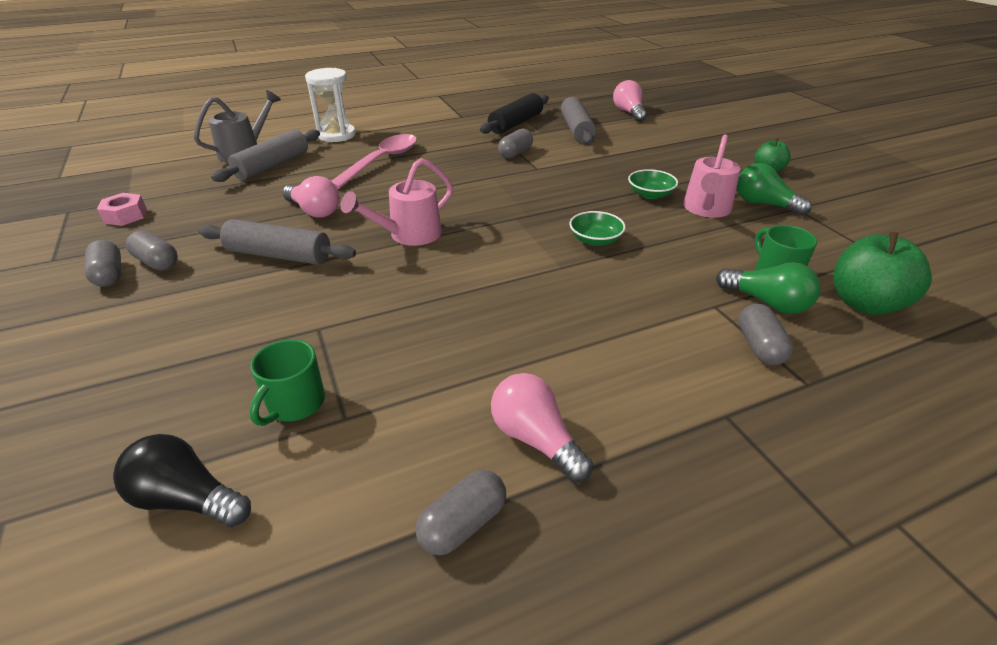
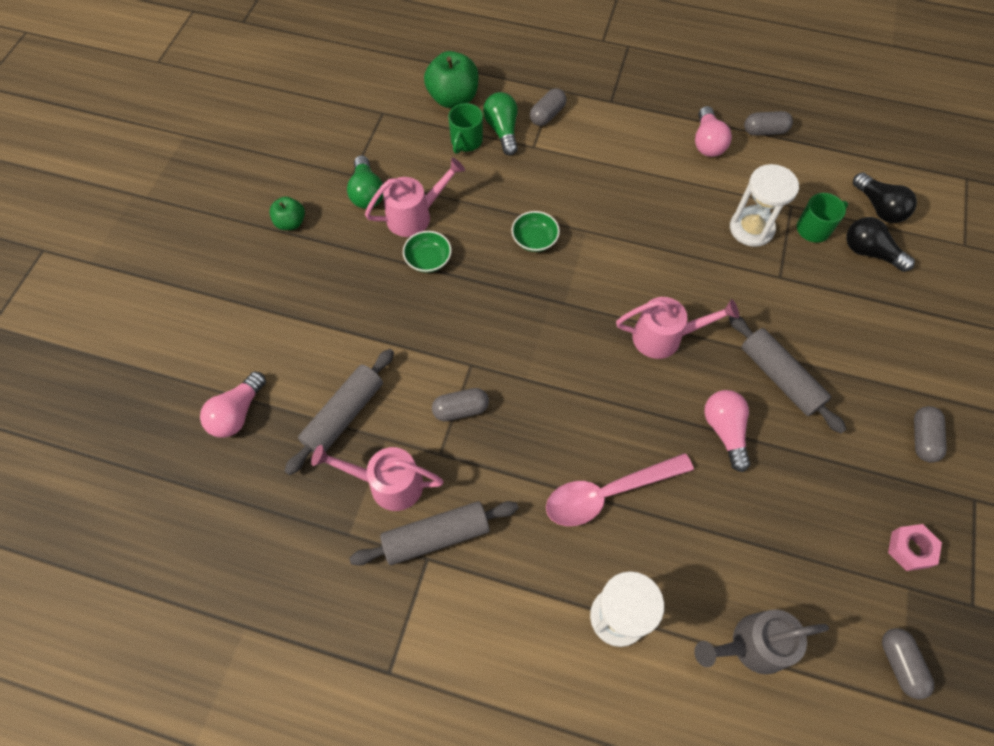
camera: 140 degrees left, 25 degrees up
(157, 262) = (882, 433): grey capsule -> grey capsule (899, 664)
(195, 416) = (870, 252): none -> black light bulb
(272, 165) = (731, 572): grey rolling pin -> grey rolling pin (436, 536)
(385, 359) = (751, 228): none -> white hourglass
(516, 123) = (387, 483): black rolling pin -> pink watering can

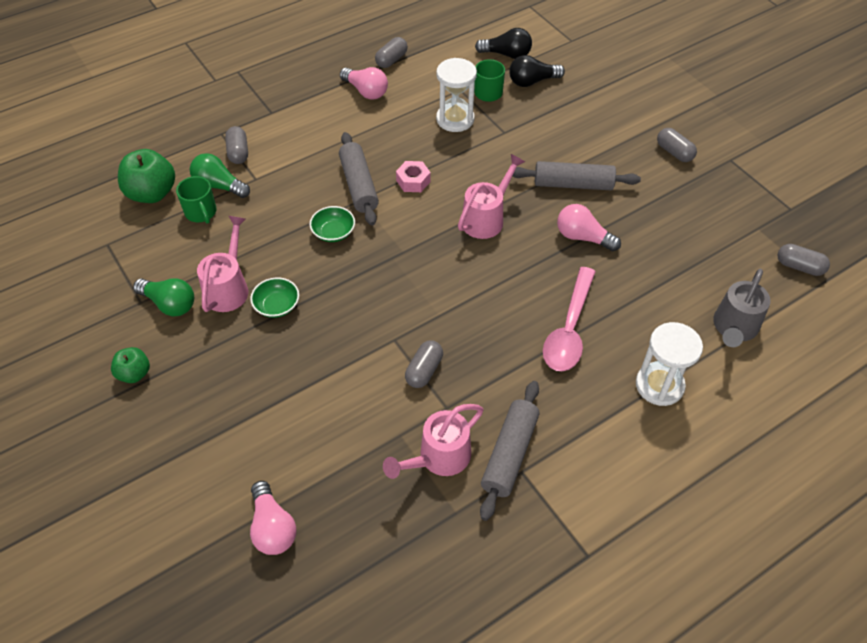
camera: 50 degrees left, 10 degrees down
(344, 415) = (352, 450): grey rolling pin -> grey rolling pin (359, 185)
(910, 549) = (736, 210): pink nut -> pink nut (413, 181)

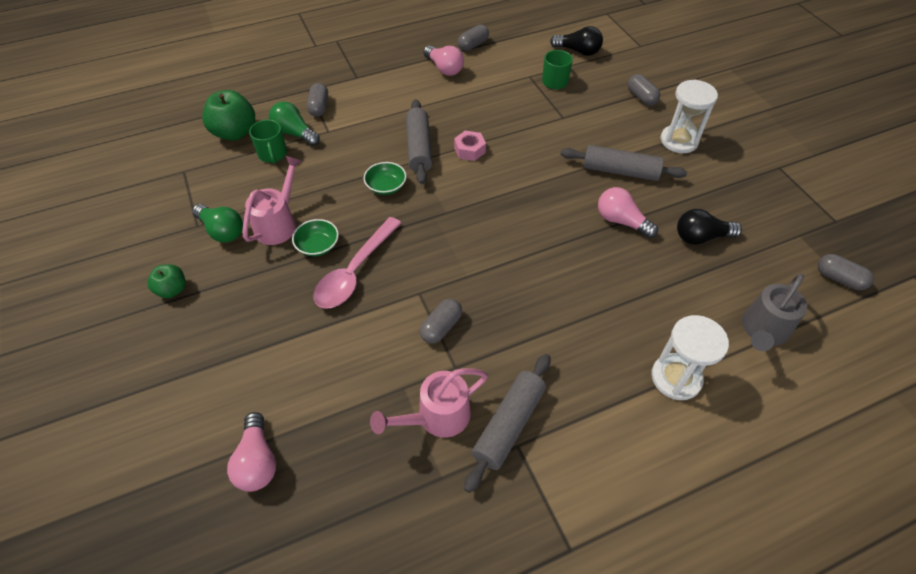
camera: 10 degrees right, 0 degrees up
(455, 119) = (519, 101): white hourglass -> white hourglass (679, 141)
(486, 218) = (531, 192): pink watering can -> none
(532, 81) = (597, 76): black light bulb -> black light bulb (701, 237)
(569, 329) = (592, 308): pink spoon -> pink spoon (355, 272)
(674, 152) = (724, 154): grey capsule -> grey capsule (641, 97)

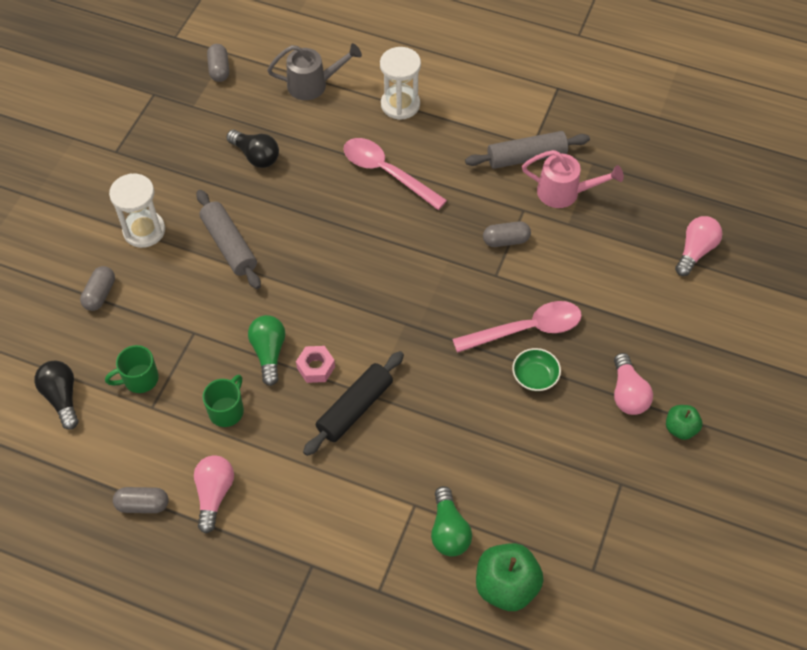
camera: 135 degrees left, 5 degrees up
(222, 231) = (603, 458): green light bulb -> green light bulb (269, 353)
(272, 154) = (492, 518): green mug -> green mug (227, 410)
(279, 223) = (549, 426): pink watering can -> none
(319, 107) = (393, 550): grey capsule -> none
(386, 186) = (426, 389): green bowl -> none
(419, 148) = (355, 408): grey rolling pin -> black rolling pin
(599, 304) = (386, 173): none -> pink spoon
(621, 221) = (290, 209): pink light bulb -> pink light bulb (627, 393)

